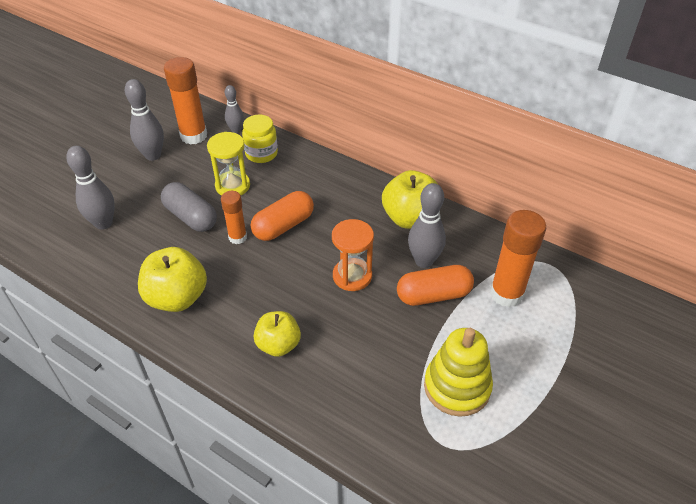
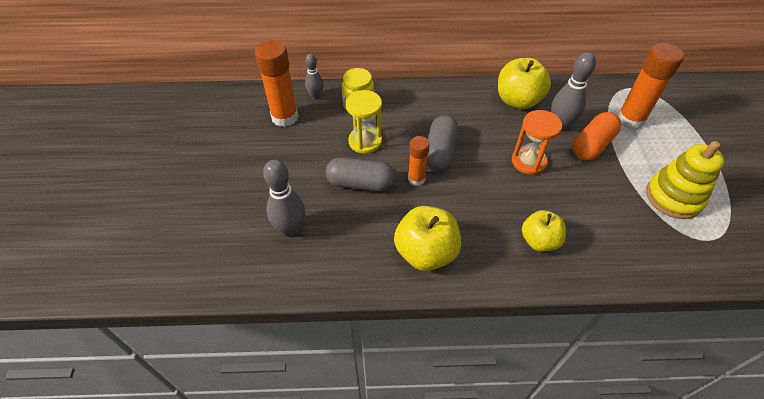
camera: 35 degrees left, 5 degrees up
(153, 155) = (267, 150): grey bowling pin -> none
(283, 226) = (440, 152): orange capsule -> grey capsule

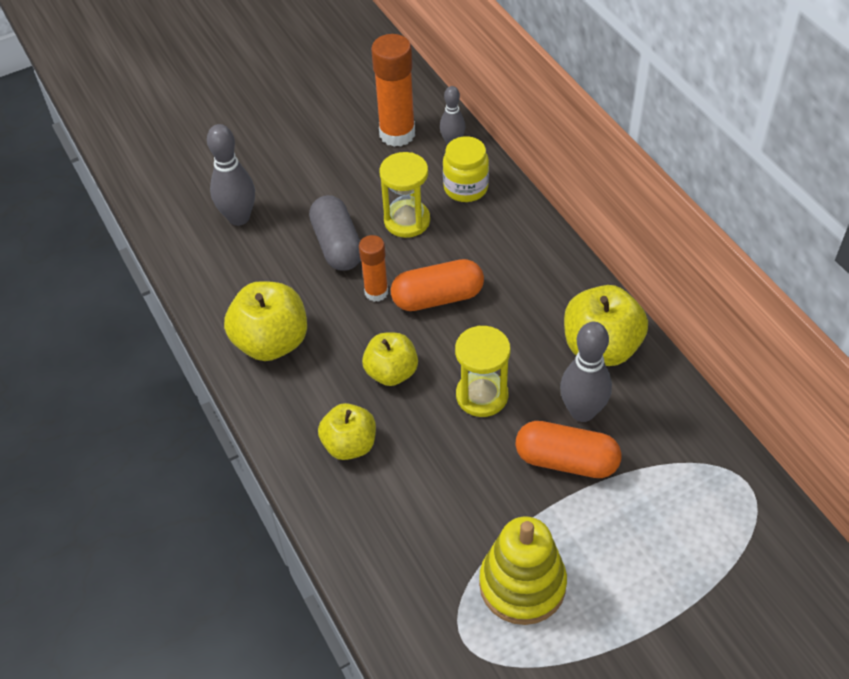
camera: 65 degrees right, 0 degrees up
(440, 152) = (437, 297): grey capsule -> orange capsule
(489, 197) = (391, 372): none -> yellow apple
(528, 162) = (482, 395): orange hourglass -> yellow hourglass
(630, 120) = (661, 498): orange glue stick -> none

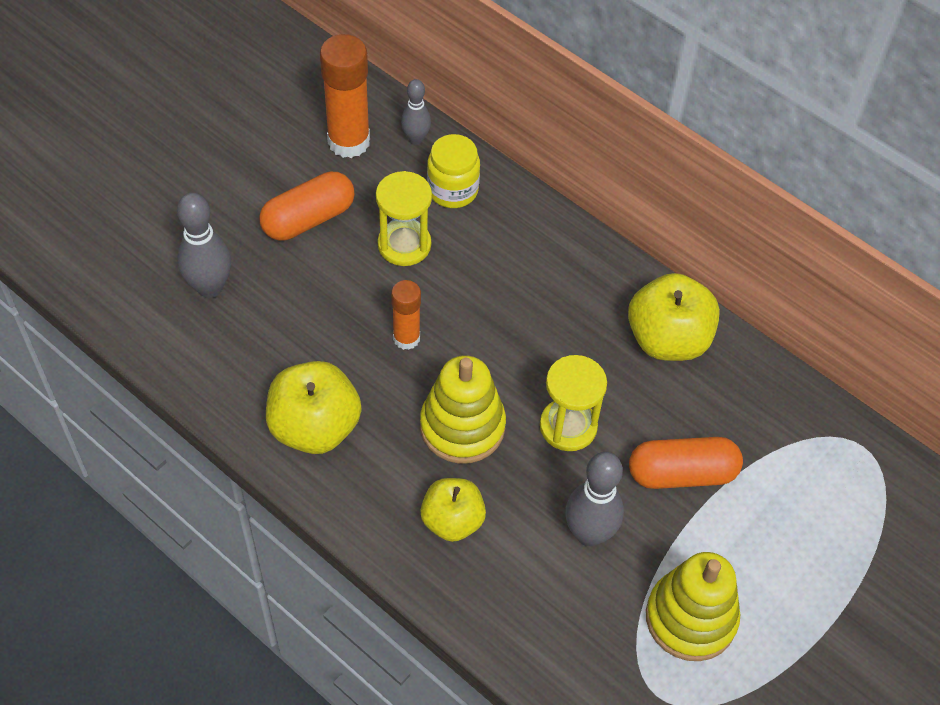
camera: 25 degrees left, 5 degrees up
(337, 245) = (339, 293): grey capsule -> none
(391, 372) = (462, 426): yellow apple -> yellow stacking toy
(437, 297) = (475, 327): orange capsule -> orange capsule (308, 219)
(582, 411) = (676, 415): grey bowling pin -> grey bowling pin (589, 533)

